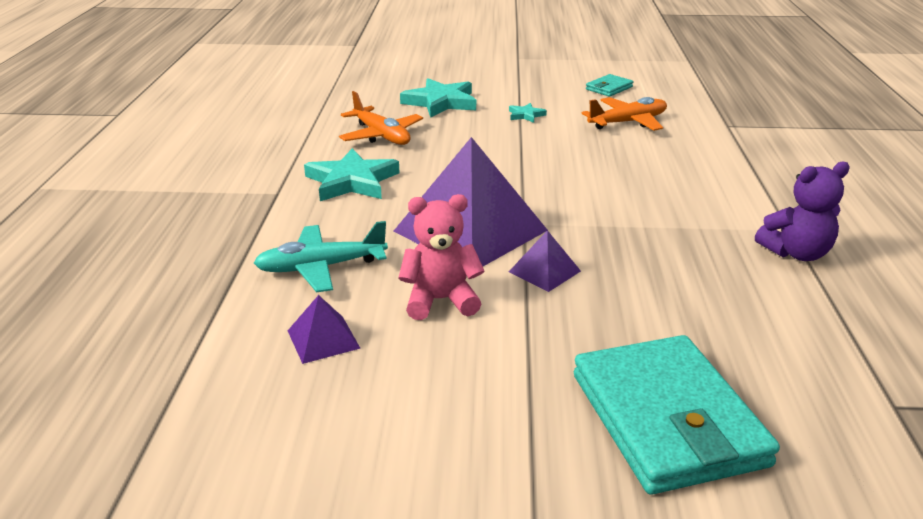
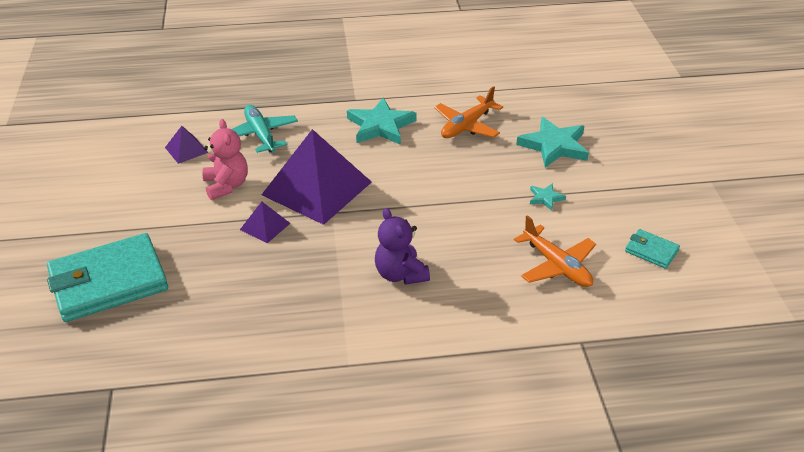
camera: 80 degrees right, 10 degrees up
(796, 253) = (306, 364): purple teddy bear -> purple teddy bear (400, 274)

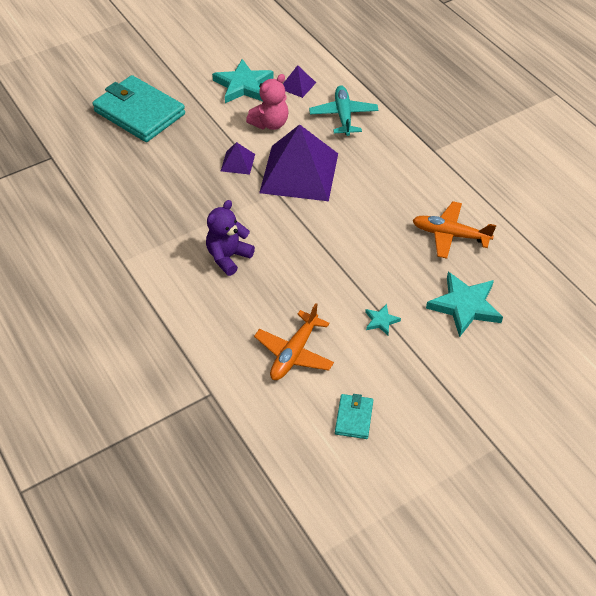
camera: 65 degrees right, 10 degrees up
(261, 135) = (343, 115): turquoise plane -> turquoise plane turned 45 degrees counterclockwise
(380, 126) = (407, 179): turquoise star -> turquoise star (243, 85)

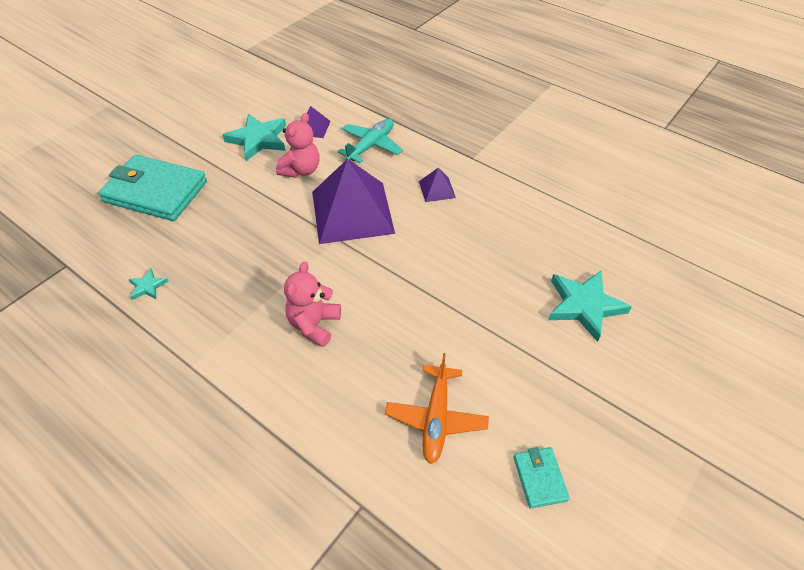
camera: 20 degrees left, 0 degrees up
(228, 257) = (314, 324): purple teddy bear -> pink teddy bear
(238, 162) = (283, 217): purple pyramid -> purple pyramid (437, 189)
(343, 115) = (371, 146): turquoise plane -> turquoise plane turned 60 degrees clockwise
(381, 321) = (510, 349): turquoise star -> turquoise star (148, 286)
(450, 235) = (530, 235): orange plane -> none

